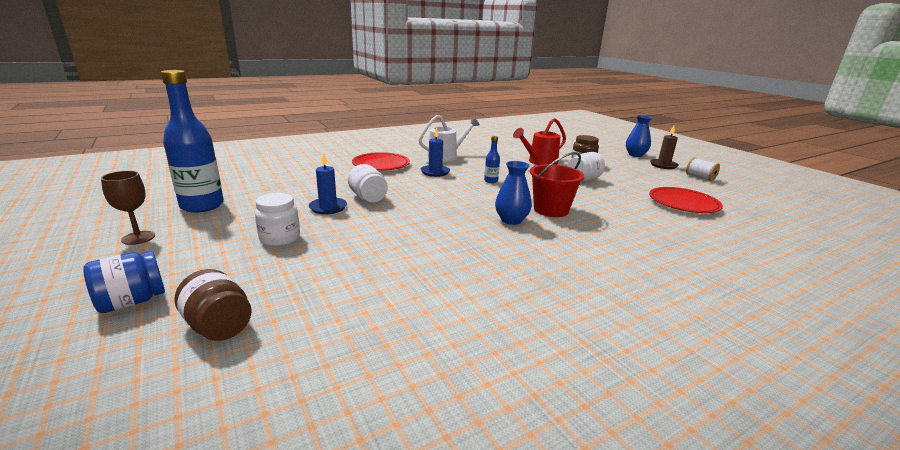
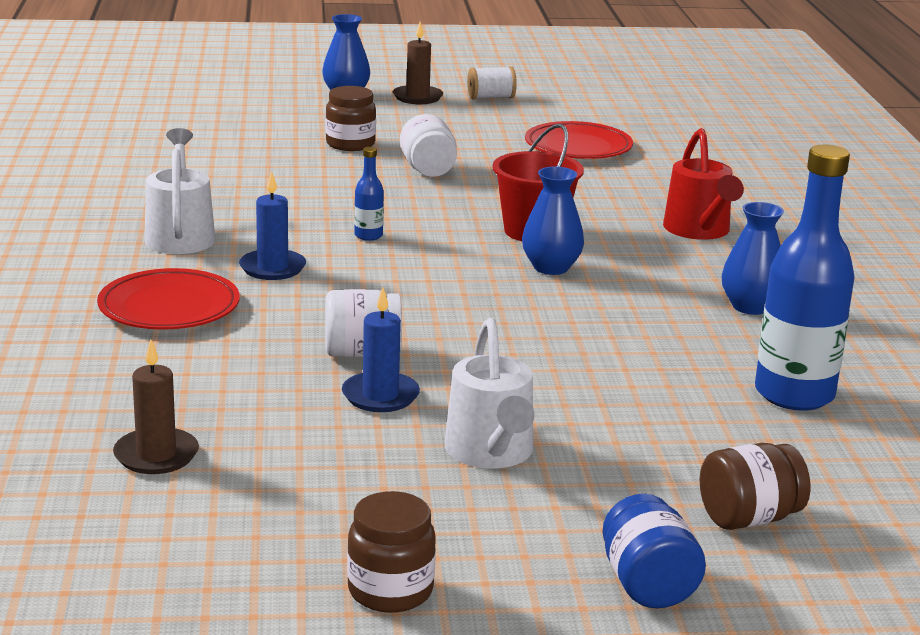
camera: 65 degrees left, 0 degrees up
(138, 238) = (390, 591): brown goblet -> brown jar
(202, 205) = (258, 522): blue bottle -> blue bottle (794, 394)
(255, 183) = (156, 455): none -> brown candle
(280, 238) = (491, 453): white jar -> white watering can
(538, 285) = (750, 307): none -> blue vase
(539, 162) = (306, 171): red watering can -> red watering can (699, 231)

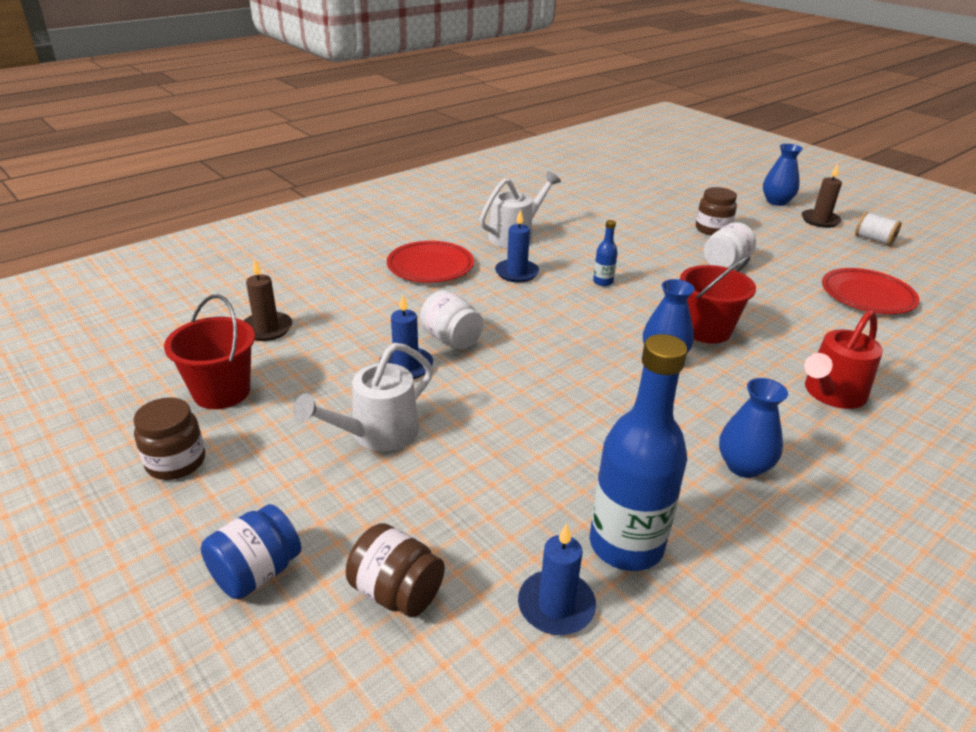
camera: 55 degrees right, 10 degrees up
(271, 524) = (222, 392): none -> red bucket
(835, 451) = (556, 606): none -> blue candle

